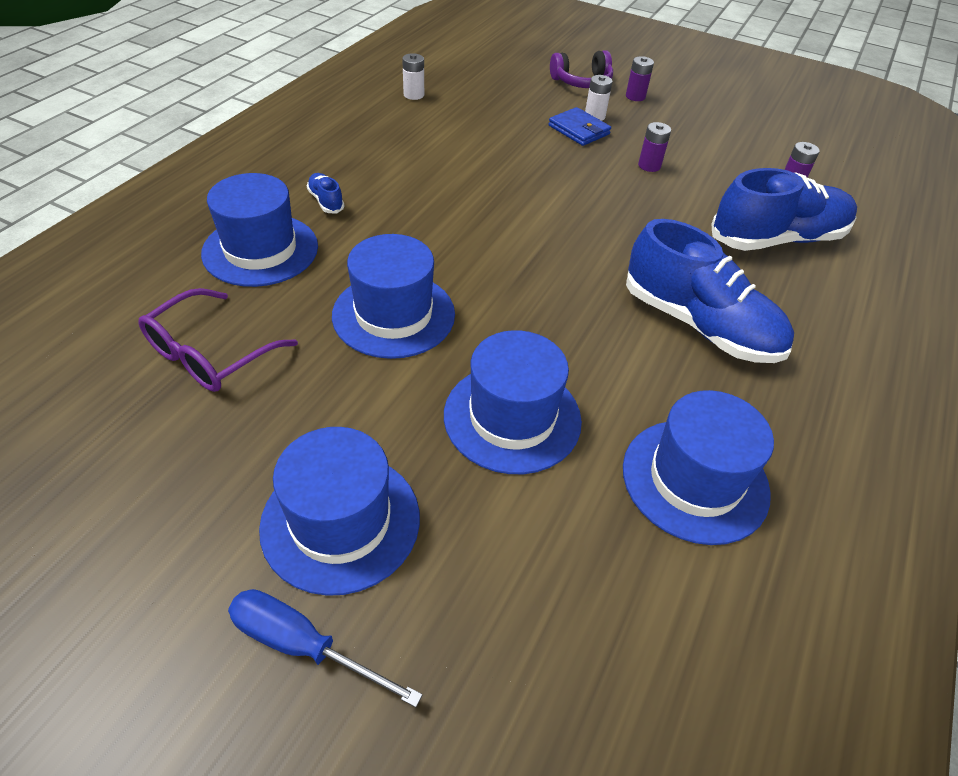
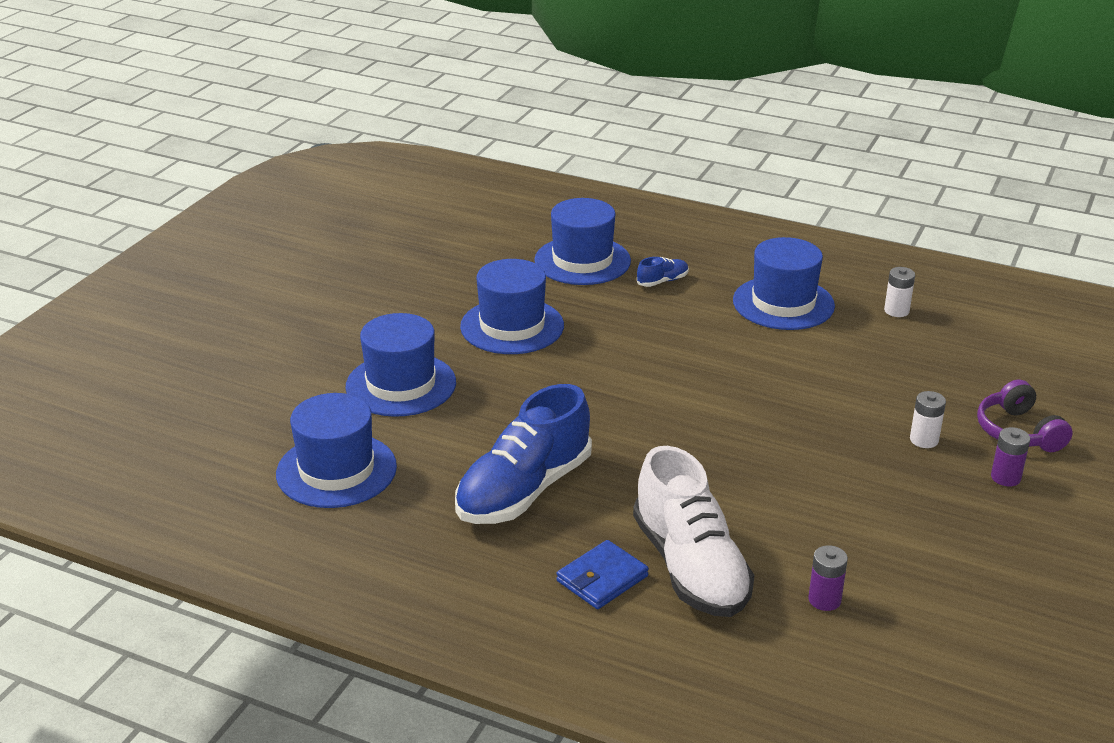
camera: 90 degrees right, 15 degrees down
(210, 354) = (459, 259): purple glasses -> none
(303, 645) = (231, 319): blue screwdriver -> none
(341, 521) = (312, 322): blue hat -> blue hat (783, 303)
(579, 130) = (879, 426): blue wallet -> blue wallet (602, 578)
(649, 165) = (818, 478): purple battery -> none
(776, 239) = (690, 567): blue shoe -> white shoe

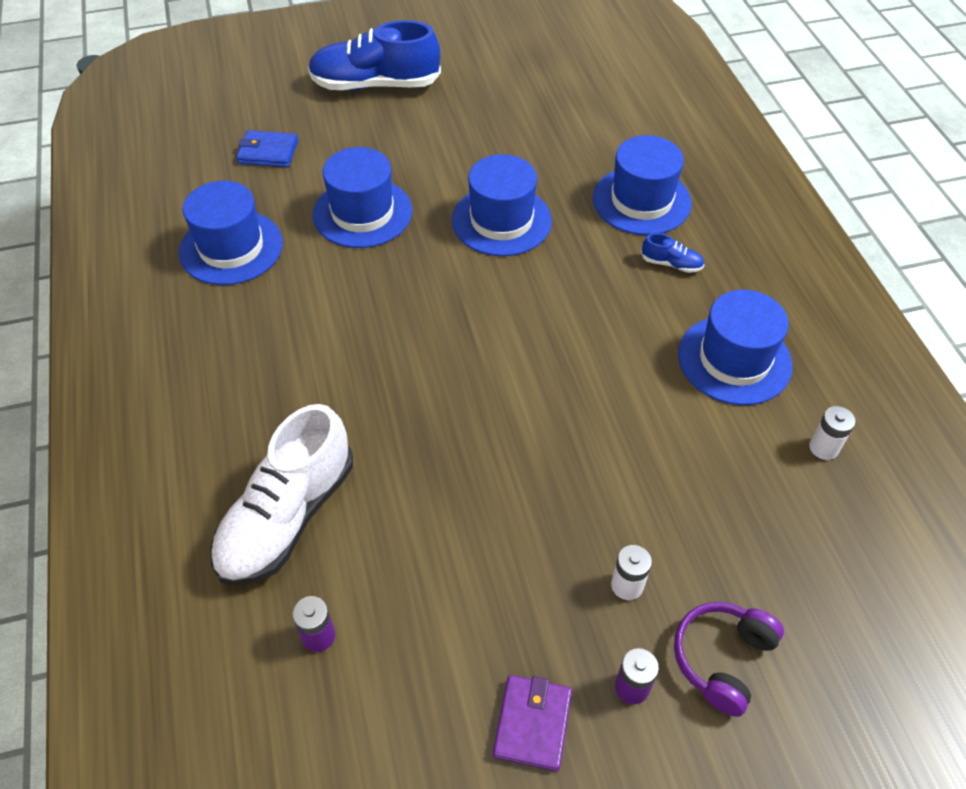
camera: 50 degrees right, 20 degrees up
(524, 490) = (297, 358): blue shoe -> blue shoe (375, 85)
(602, 578) = (228, 469): blue wallet -> blue wallet (268, 152)
(995, 532) = (532, 724): none -> purple wallet

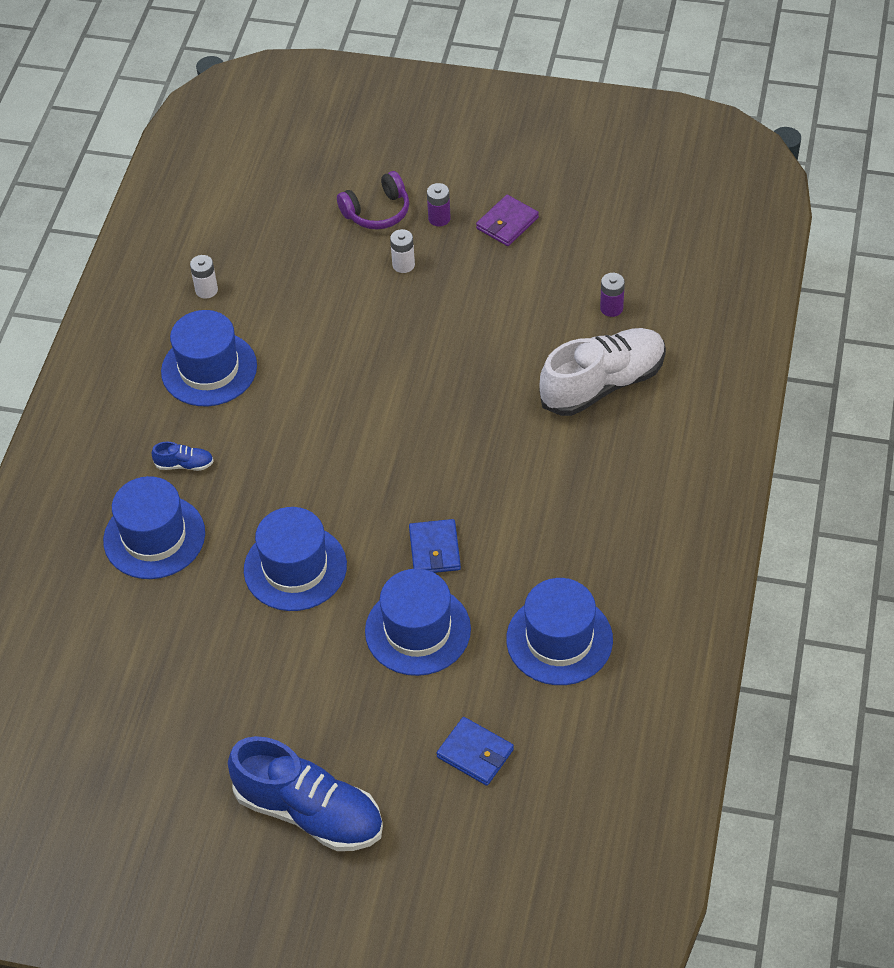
camera: 150 degrees left, 0 degrees up
(385, 277) = (434, 549): none -> blue wallet
(671, 264) = (184, 464): blue shoe -> blue shoe turned 135 degrees clockwise

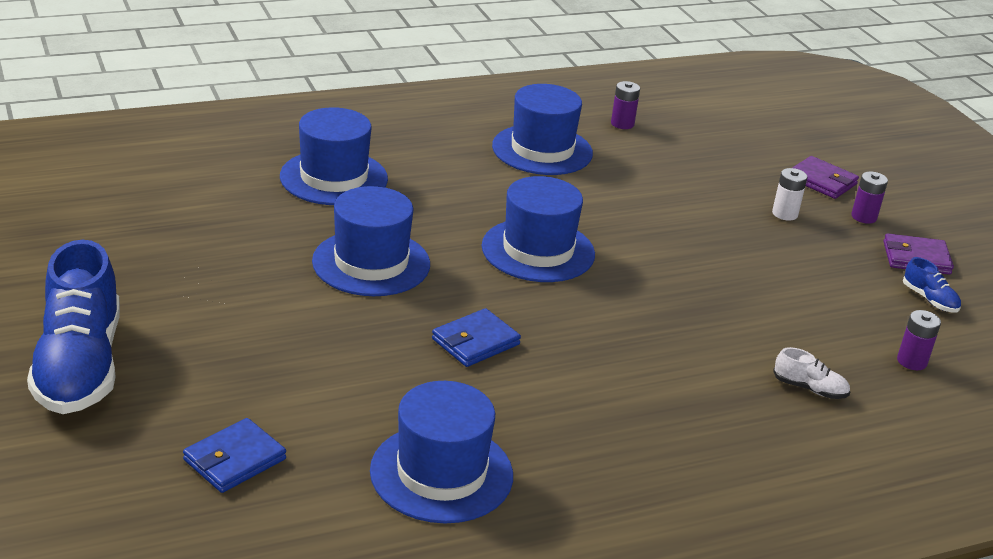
camera: 50 degrees right, 20 degrees down
(184, 464) = (427, 169): blue shoe -> blue shoe (929, 299)
(206, 290) = (622, 124): white battery -> purple battery
(377, 212) = (822, 181): purple headphones -> purple wallet
(417, 630) = (364, 364): blue hat -> blue hat (538, 250)
(475, 753) = (234, 460): blue wallet -> blue wallet turned 45 degrees clockwise
(602, 384) = (809, 389): white shoe -> white shoe, size x0.41

